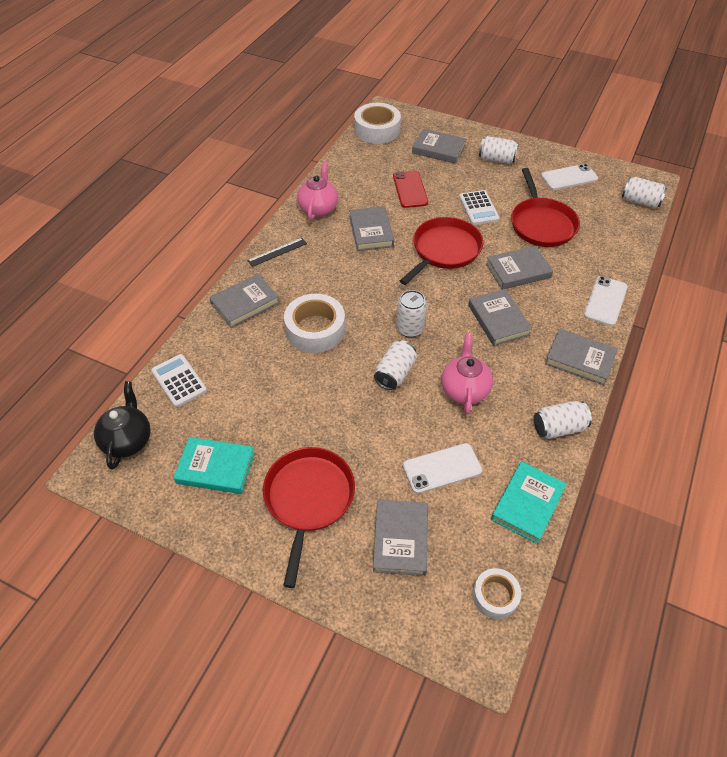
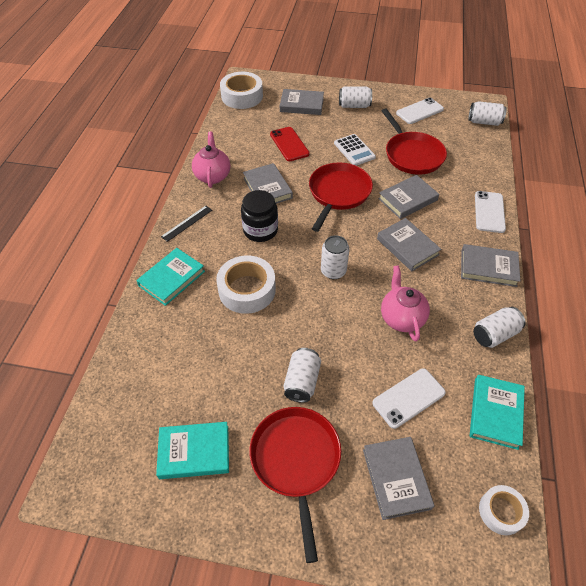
camera: 15 degrees left, 0 degrees up
(128, 440) = (95, 445): black teapot -> none
(179, 381) = (129, 370): white calculator -> none
(245, 303) = (171, 278): grey book -> turquoise book
(349, 273) = (260, 230): none -> black jar
(395, 373) = (334, 316): white can -> white can (302, 381)

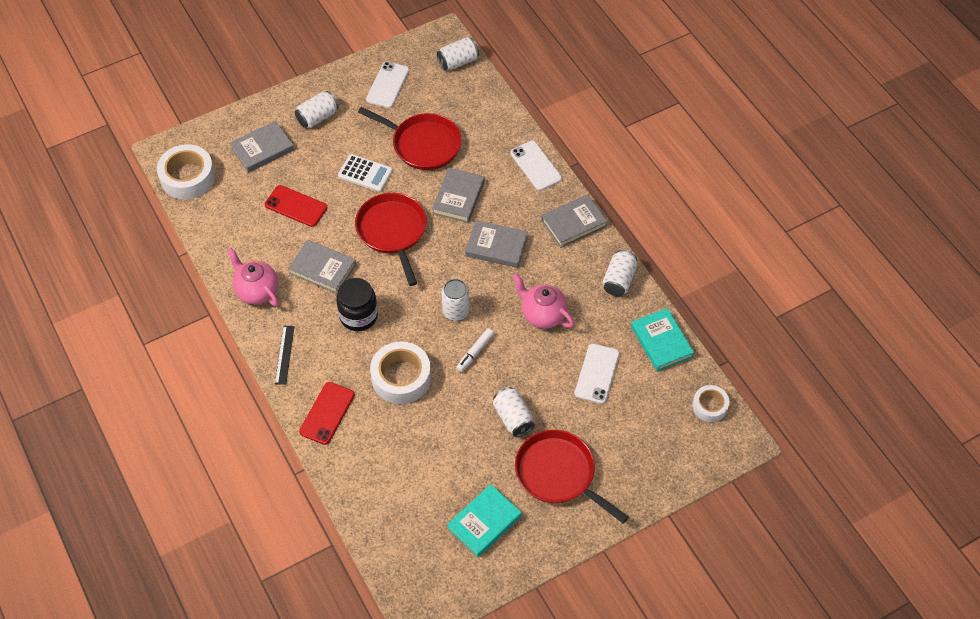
camera: 40 degrees left, 5 degrees up
(171, 278) = (327, 413): turquoise book -> red phone
(319, 310) = (475, 352): none -> white marker
(396, 478) = (632, 435): grey book -> none

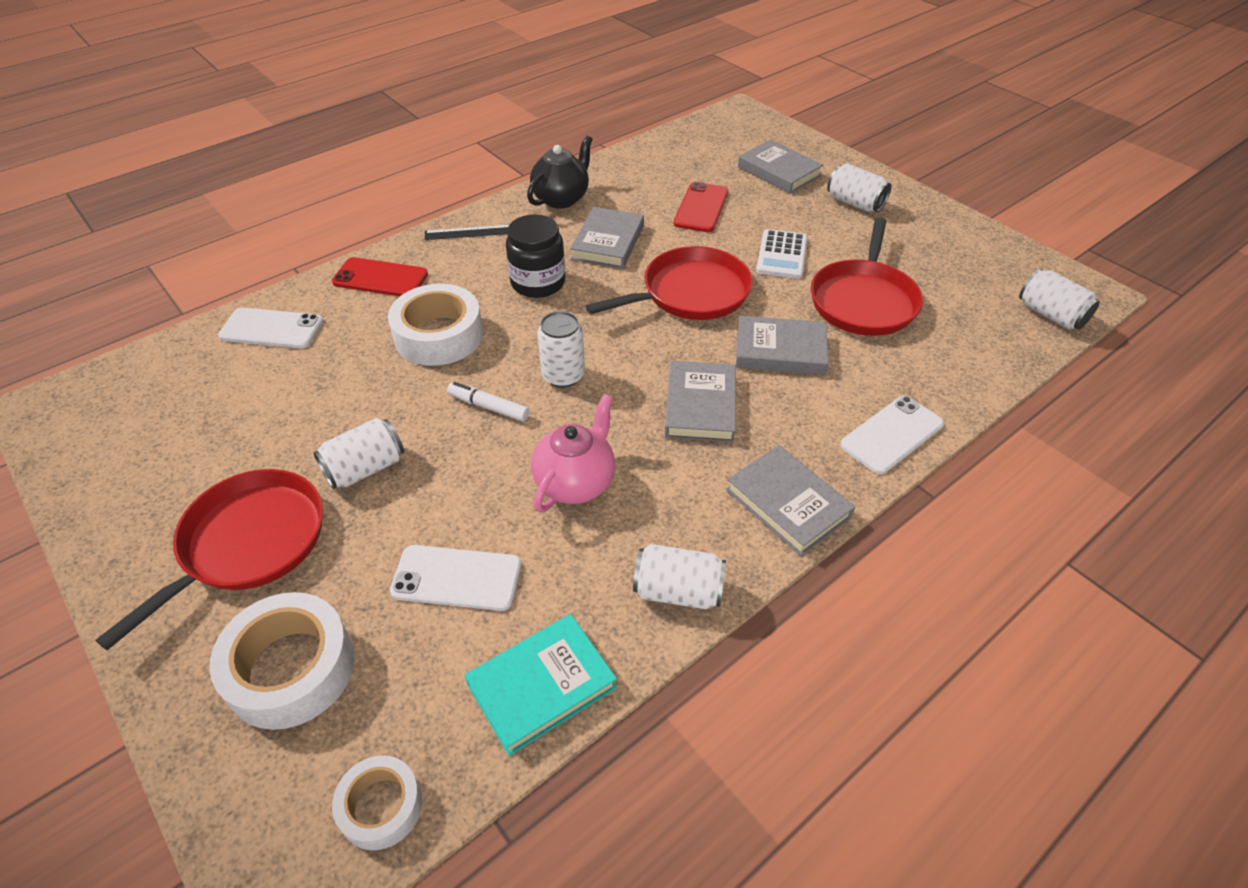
camera: 80 degrees right, 10 degrees down
(187, 177) = (711, 130): white tape -> white tape (291, 669)
(256, 291) = (561, 198): pink teapot -> black teapot
(387, 85) = (952, 253): white phone -> white phone (271, 329)
(484, 522) = (175, 457): turquoise book -> none

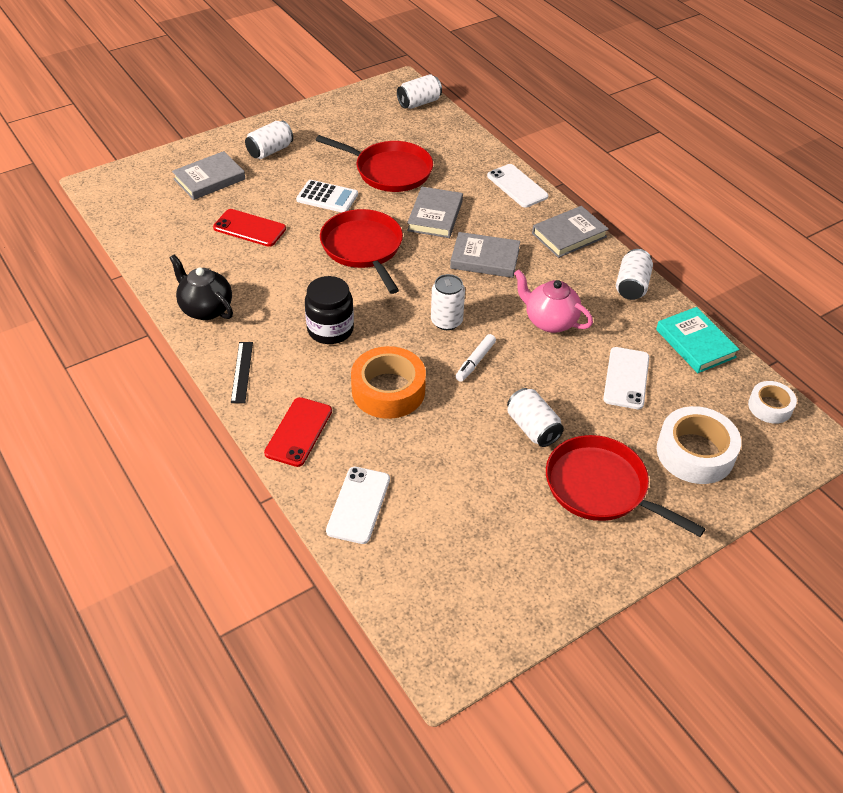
camera: 85 degrees left, 0 degrees up
(439, 335) = (388, 390): white tape -> orange tape
(608, 242) = (284, 285): grey book -> none

